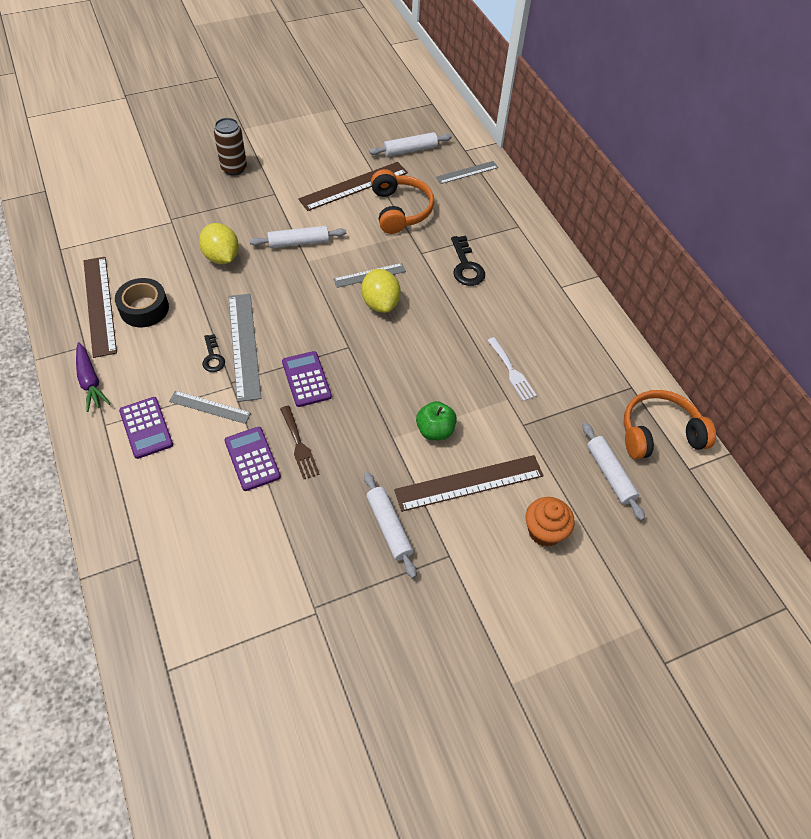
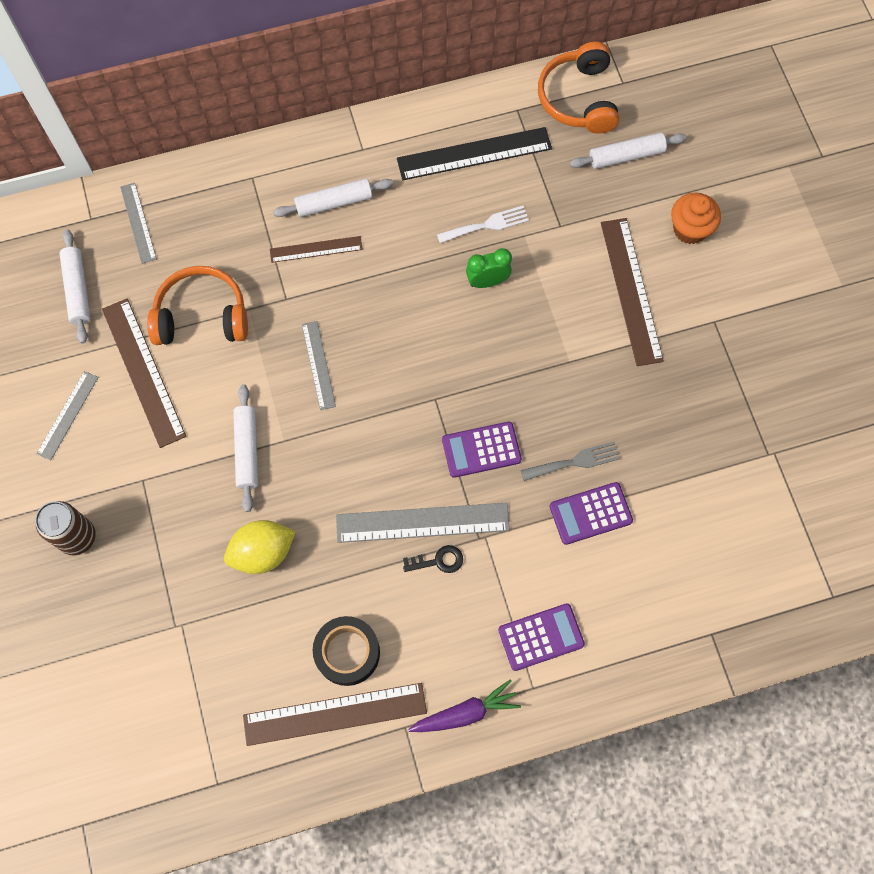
camera: 80 degrees left, 15 degrees up
(210, 407) = (515, 562): grey ruler -> grey ruler (68, 415)
(299, 445) = (575, 461): brown fork -> grey fork
(380, 303) = (368, 356): yellow lemon -> none
(389, 527) = (681, 375): white rolling pin -> white rolling pin (334, 202)
(435, 430) = (563, 316): green apple -> none
(458, 375) = (487, 281): none -> green clock
(466, 266) = (316, 249): black key -> brown ruler
(578, 359) = (474, 154): none -> black ruler

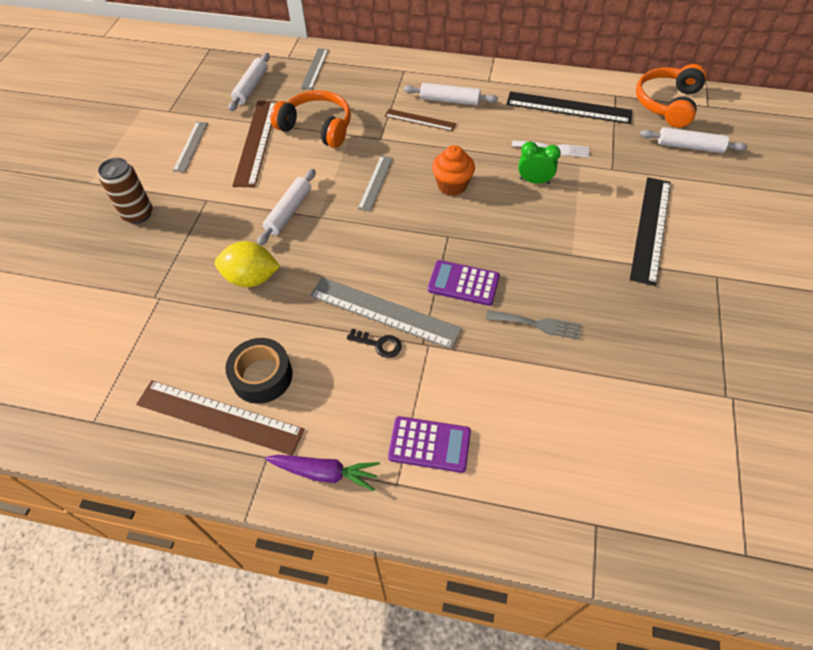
camera: 30 degrees right, 15 degrees down
(68, 415) = (191, 146): grey ruler -> grey ruler turned 45 degrees counterclockwise
(590, 513) = (530, 368): purple calculator -> none
(631, 291) = (650, 228): brown ruler -> black ruler
(690, 229) = (723, 208): orange cupcake -> orange cupcake (452, 185)

